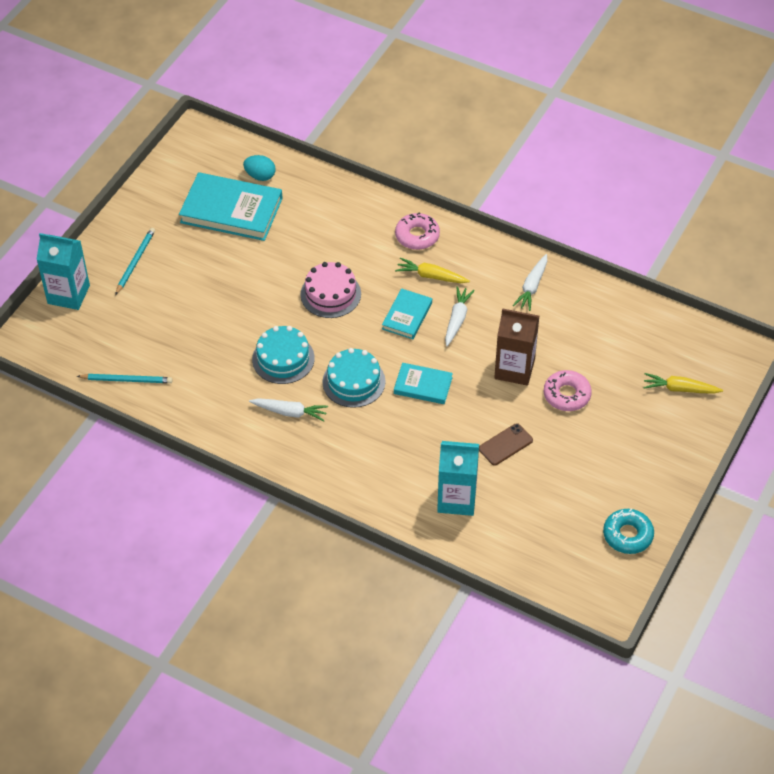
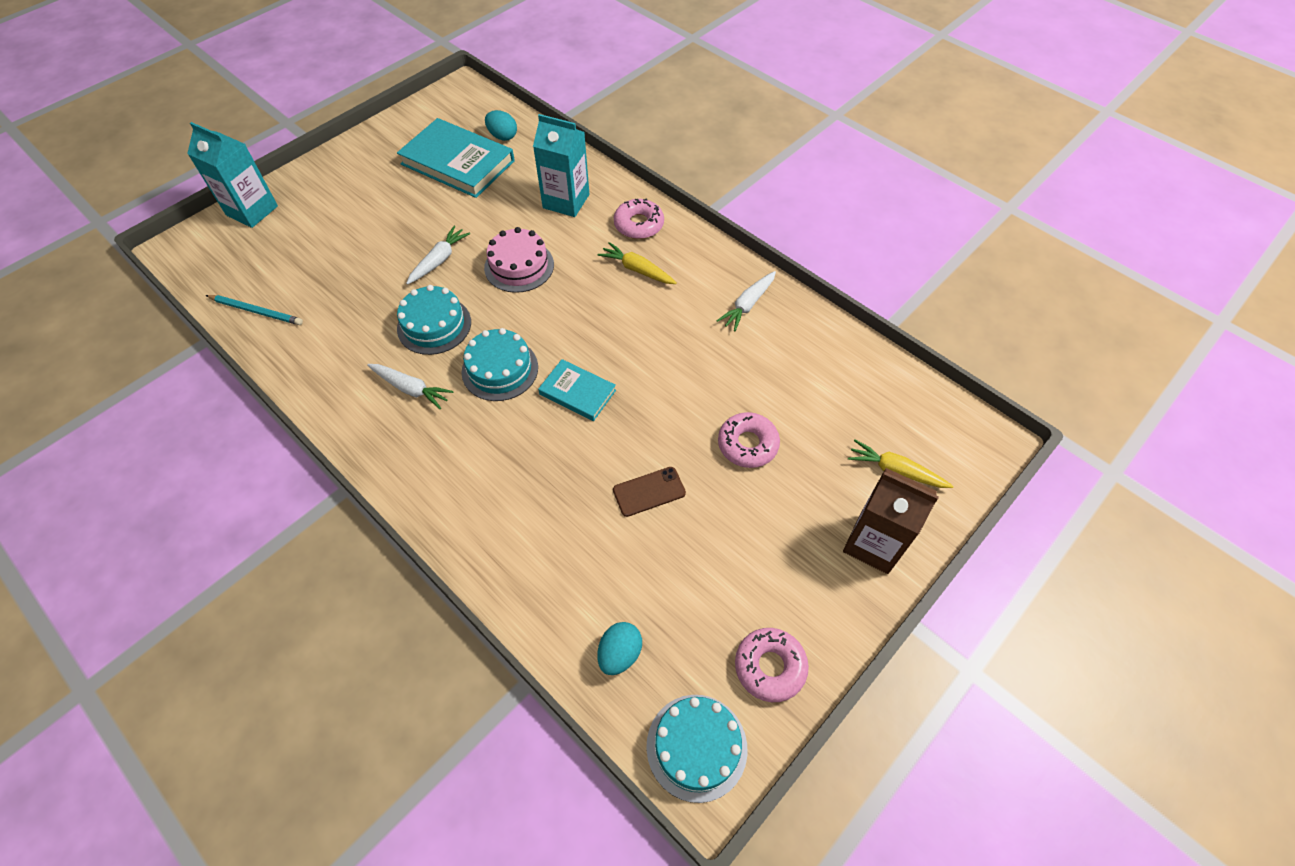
camera: 15 degrees right, 5 degrees up
(135, 261) = (336, 192): turquoise pencil -> none
(407, 316) = (592, 307): turquoise book -> none
(456, 499) = (560, 551): turquoise carton -> turquoise carton (566, 201)
(457, 319) = (648, 323): white carrot -> white carrot (439, 260)
(514, 369) = (694, 397): brown carton -> brown carton (873, 543)
(524, 551) = (619, 653): none -> turquoise egg
(594, 591) = (696, 747): none -> turquoise cake
(627, 535) = (770, 667): turquoise donut -> pink donut

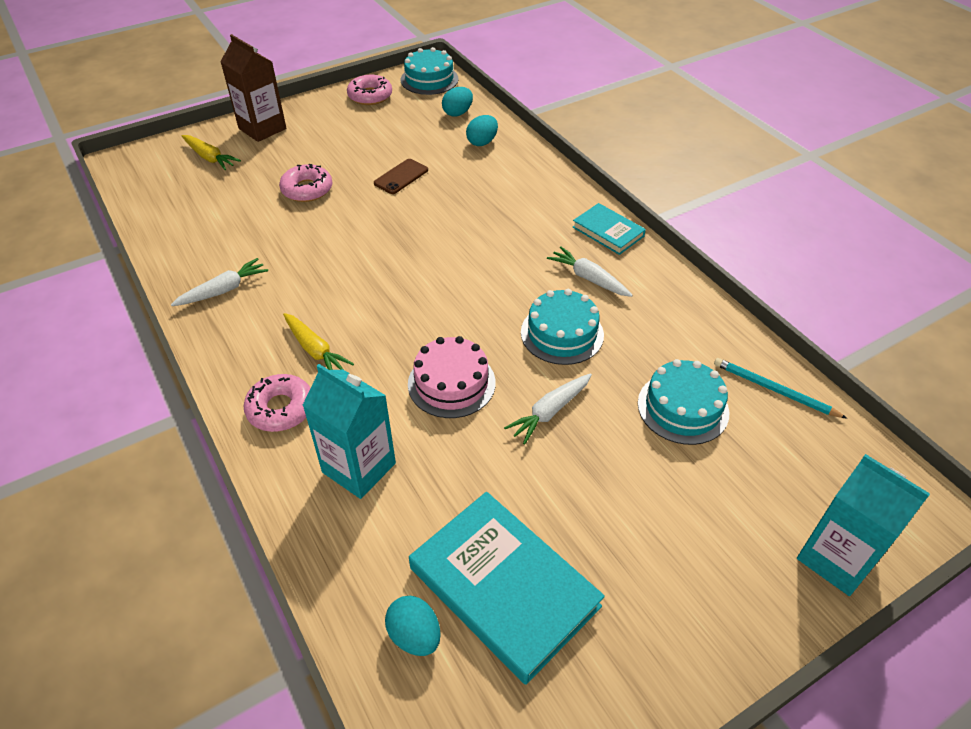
camera: 165 degrees left, 10 degrees down
(500, 369) = (499, 279): turquoise cake -> turquoise cake (683, 407)
(566, 588) = (482, 142): none -> turquoise egg
(577, 392) = (431, 248): turquoise book -> turquoise book (608, 231)
(649, 491) = (401, 177): brown phone -> brown phone turned 45 degrees counterclockwise

